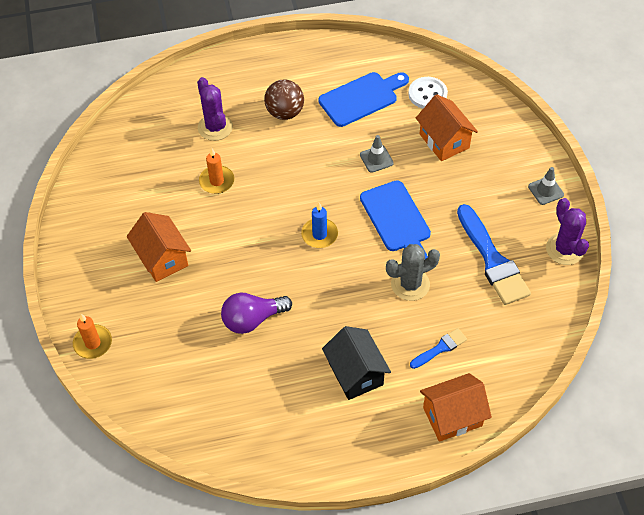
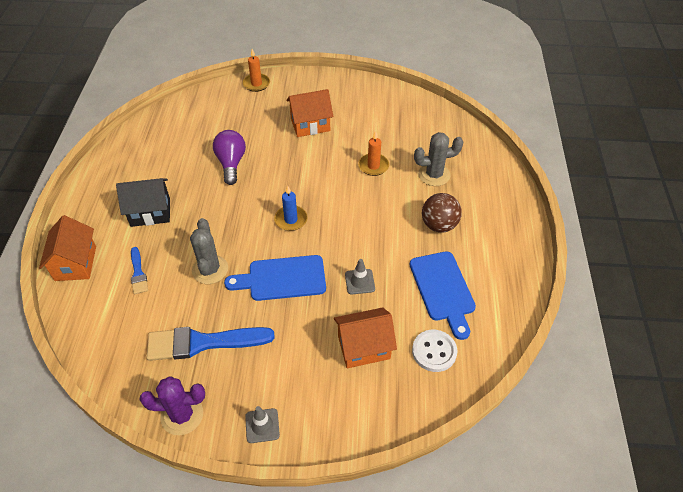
camera: 105 degrees right, 5 degrees down
(215, 127) = (434, 175): purple cactus -> grey cactus

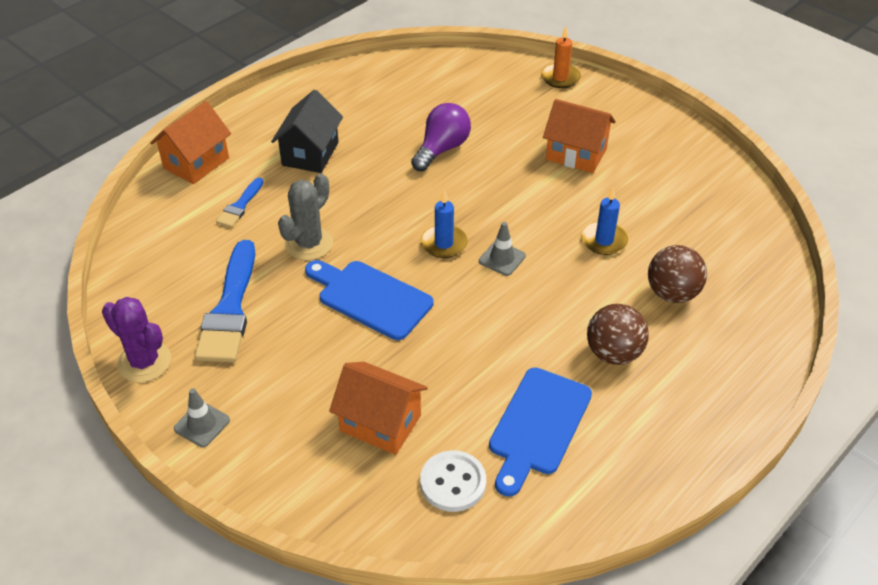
camera: 40 degrees right, 5 degrees down
(150, 212) = (310, 154): black house -> black house turned 75 degrees clockwise
(203, 343) = (230, 309): blue brush -> blue brush turned 120 degrees counterclockwise
(359, 281) = (449, 354): grey traffic cone -> grey traffic cone (502, 258)
(373, 166) = (604, 240): orange candle -> blue candle
(434, 175) = (672, 293): grey cactus -> brown ball

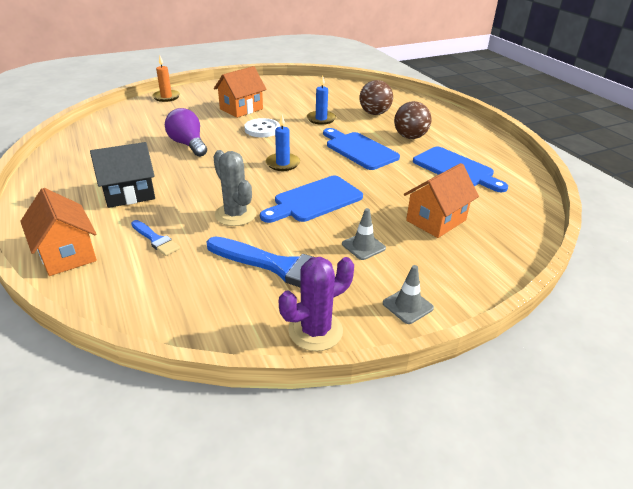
camera: 70 degrees left, 10 degrees down
(310, 154) = (129, 194): black house -> black house turned 60 degrees counterclockwise
(453, 482) = (493, 205): white button -> white button (262, 129)
(502, 258) = (312, 149): grey traffic cone -> grey traffic cone (363, 246)
(531, 305) = (359, 149): none -> blue cutting board

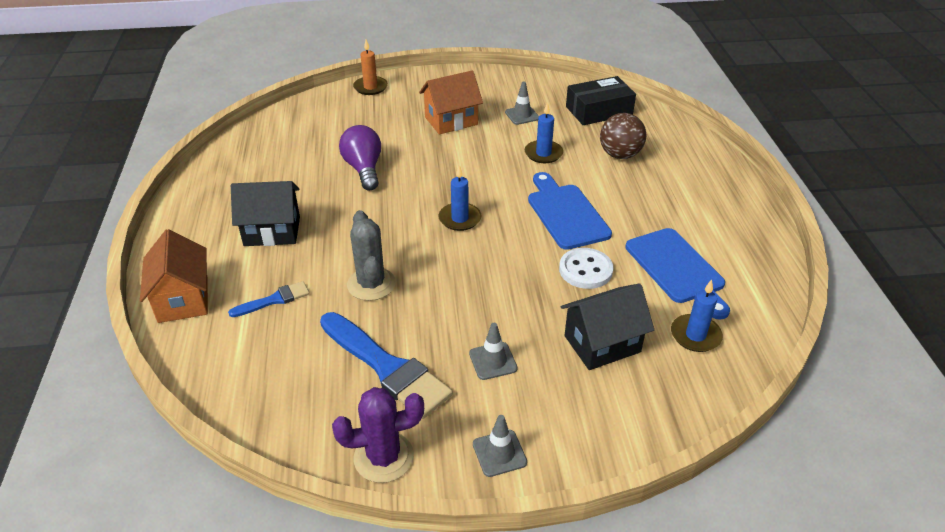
camera: 20 degrees right, 5 degrees up
(155, 239) = (274, 300): blue brush -> blue brush turned 90 degrees counterclockwise
(262, 129) = (461, 159): white button -> white button (585, 270)
(292, 100) = (522, 115): none -> grey traffic cone
(314, 200) = (469, 282): blue cutting board -> none
(344, 92) = (599, 110): none -> black box
(410, 137) = (646, 204): brown ball -> none
(436, 220) = (602, 344): orange house -> black house
(494, 204) = (695, 335): none -> blue candle

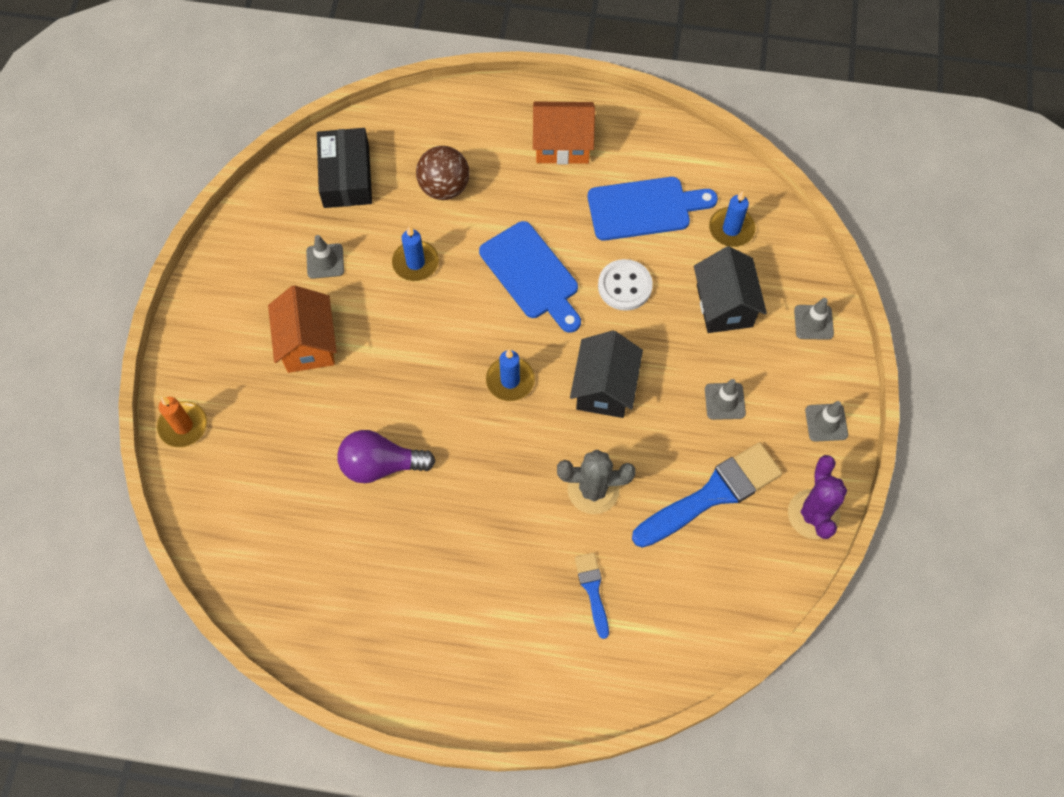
camera: 75 degrees left, 25 degrees up
(183, 299) = (567, 687): orange house -> orange house (562, 145)
(272, 231) = (474, 584): black house -> black house (604, 388)
(566, 213) = (532, 275): blue cutting board -> blue cutting board turned 120 degrees counterclockwise
(621, 423) = (813, 322): none -> grey traffic cone

